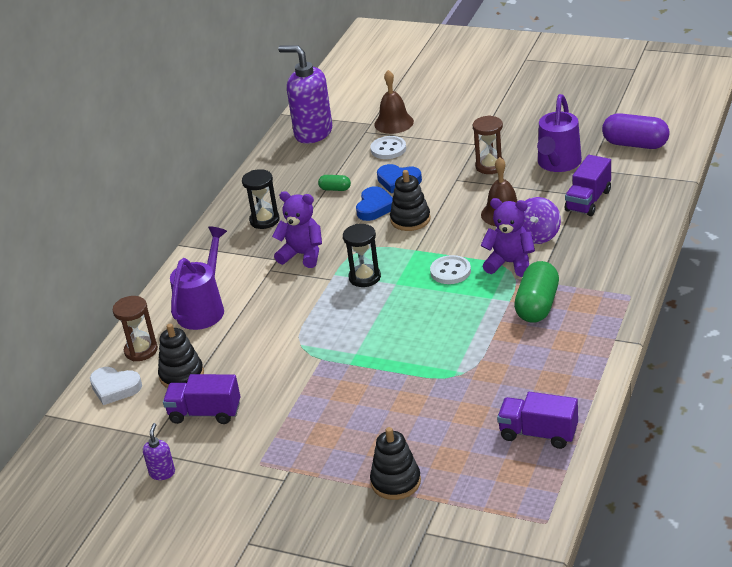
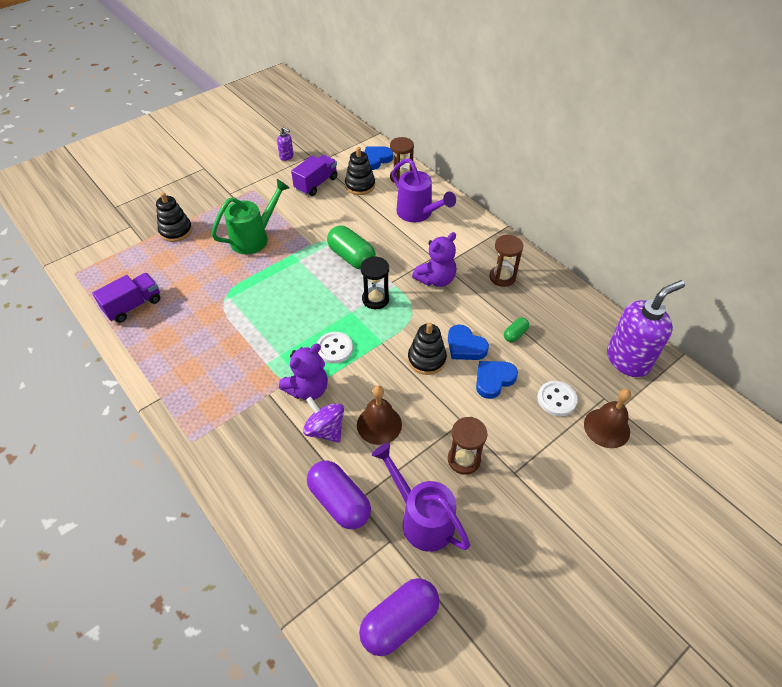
camera: 115 degrees right, 15 degrees up
(115, 388) = (376, 159): white heart -> blue heart
(264, 220) = (502, 277): black hourglass -> brown hourglass
(349, 407) = (254, 238): none -> green watering can
(537, 305) = (243, 376): green capsule -> green capsule (351, 257)
(588, 201) = (339, 502): purple truck -> purple capsule

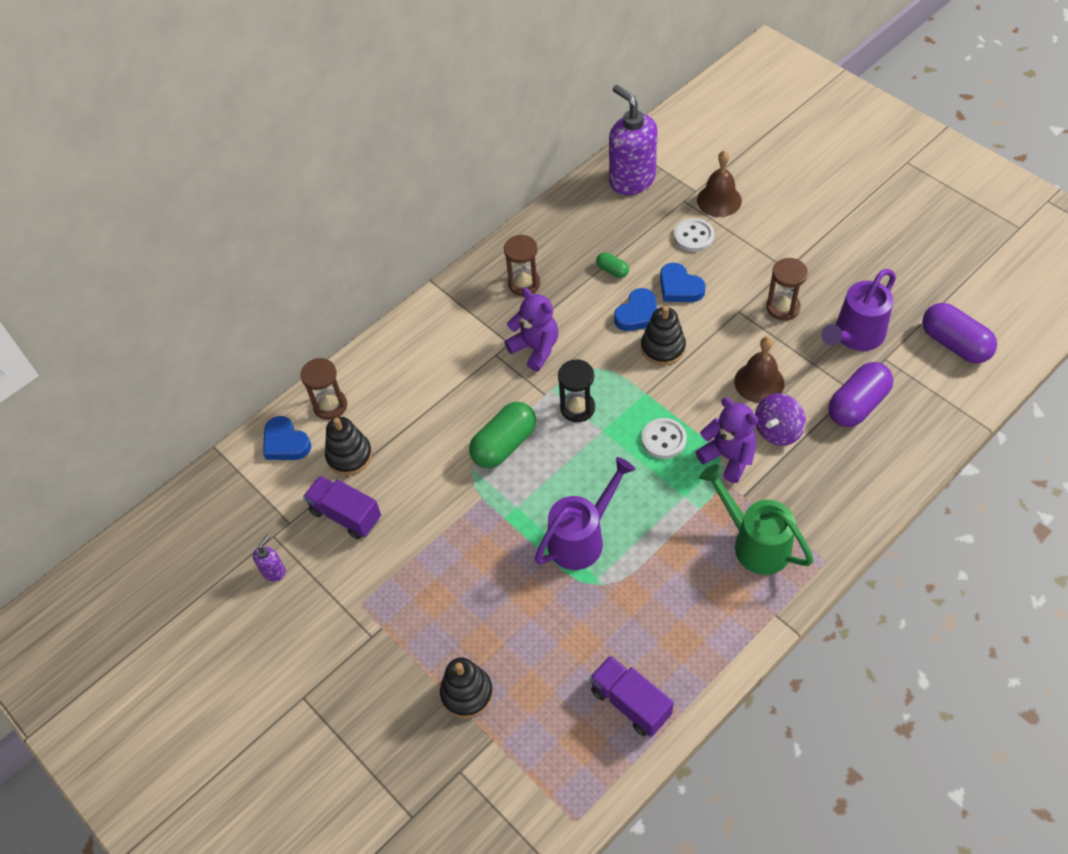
camera: 90 degrees left, 5 degrees up
(254, 238) = (475, 574): green watering can -> green watering can (754, 542)
(418, 214) = (411, 378): purple watering can -> purple watering can (582, 538)

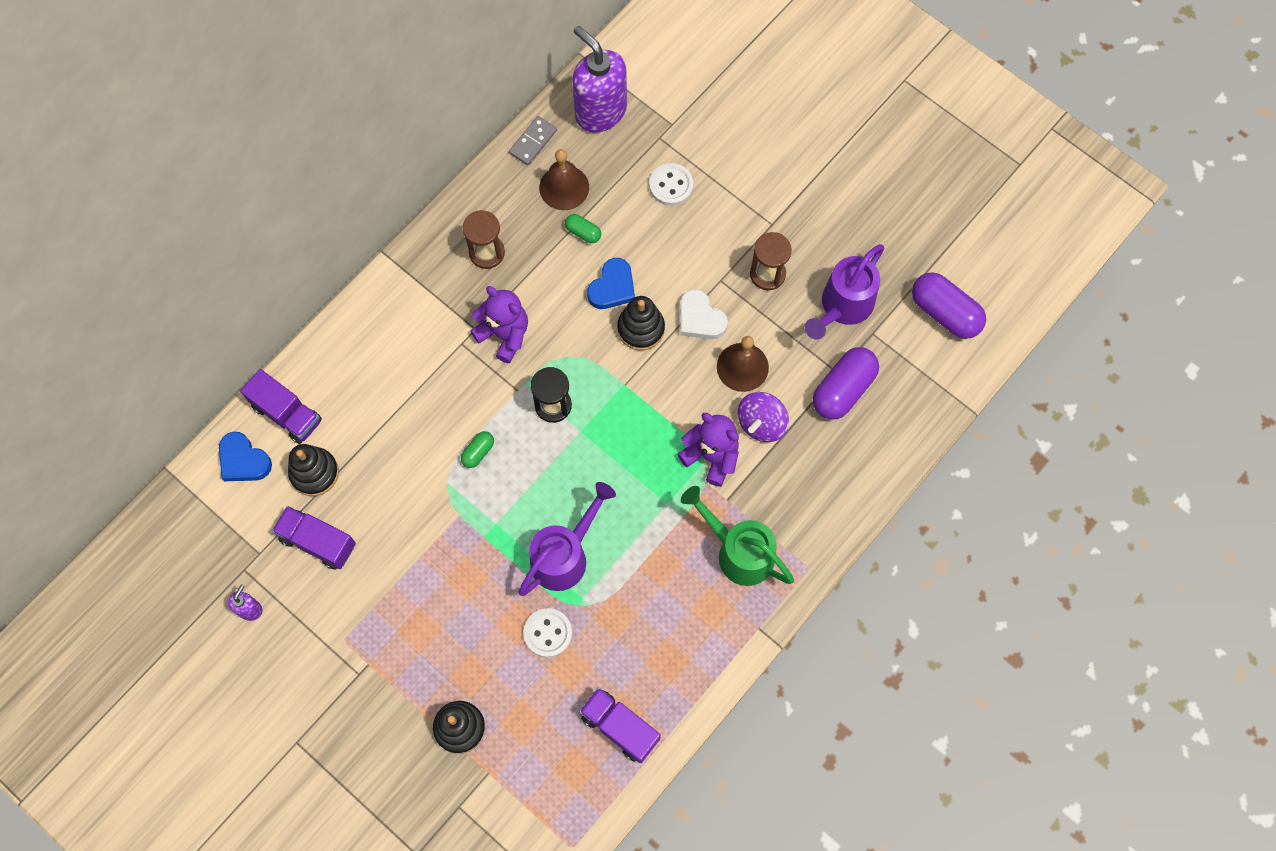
camera: 10 degrees left, 15 degrees up
(330, 406) = (287, 414): brown hourglass -> purple truck
(504, 444) = (478, 452): green capsule -> green capsule, size x0.49
(570, 201) = (533, 142): none -> grey domino
(663, 439) = (644, 439): white button -> white button (548, 633)
(679, 287) = (657, 252): blue heart -> none
(719, 200) = (698, 136): brown bell -> brown bell (564, 187)
(719, 341) = (700, 318): none -> white heart

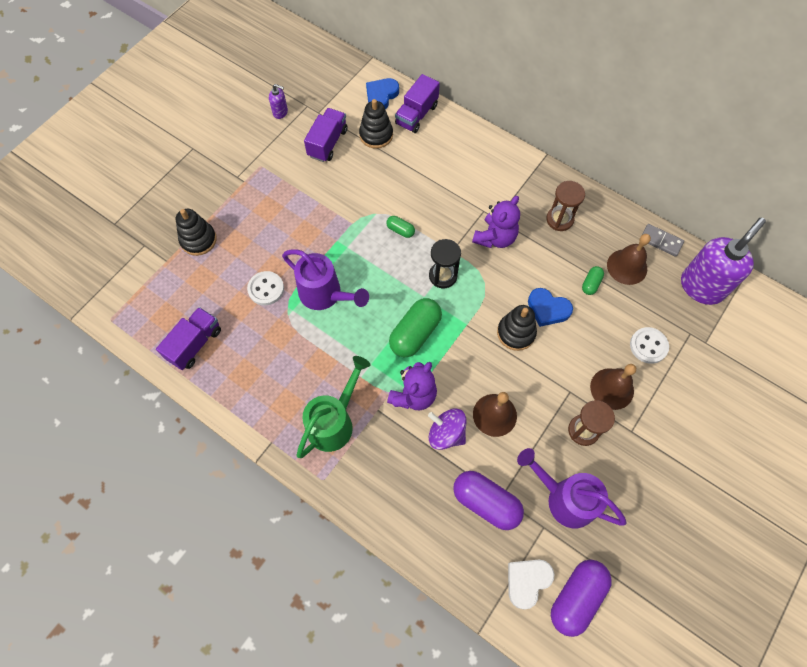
camera: 85 degrees right, 5 degrees down
(630, 447) = (415, 333): none -> green capsule
(700, 318) = (532, 378): white heart -> white heart (527, 581)
(720, 235) = (612, 388): none -> brown bell

